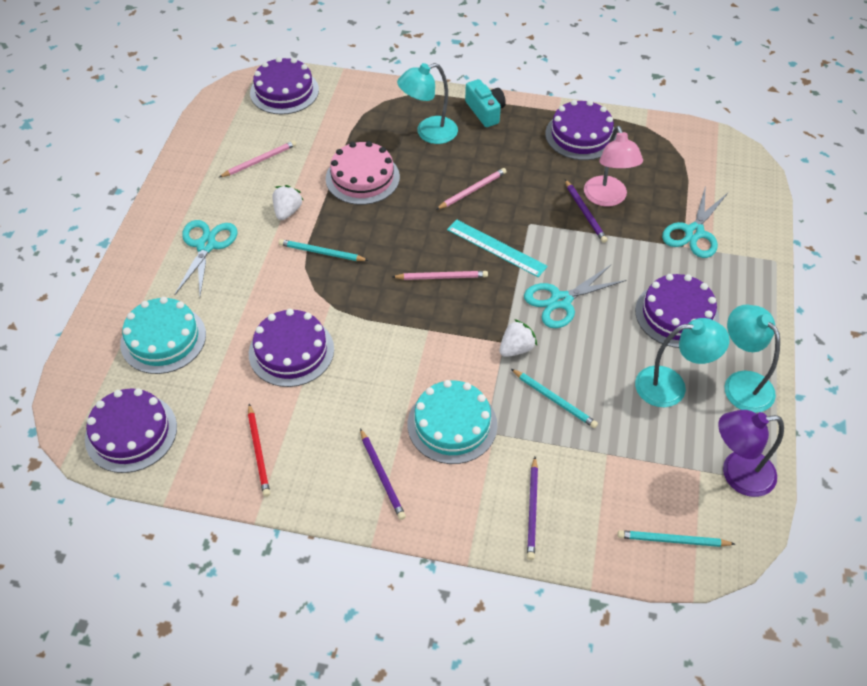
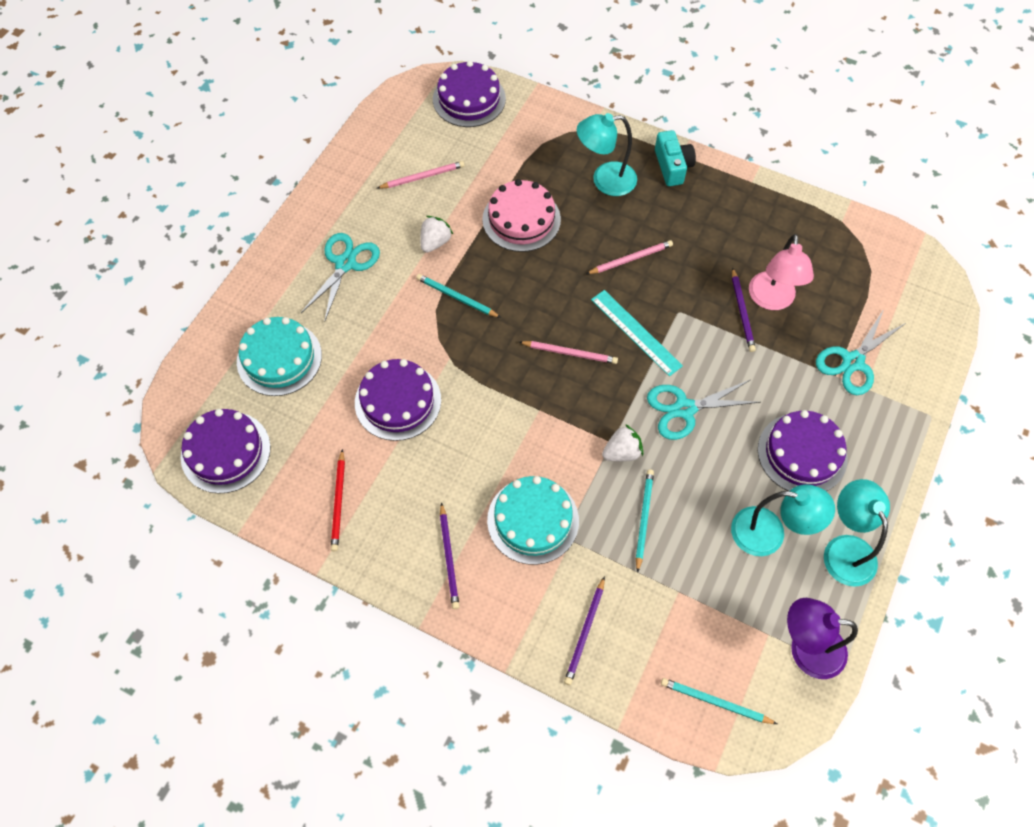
camera: 15 degrees right, 10 degrees up
(554, 399) = (643, 519): turquoise pencil -> turquoise pencil turned 135 degrees counterclockwise
(581, 135) = (767, 217): purple cake -> none

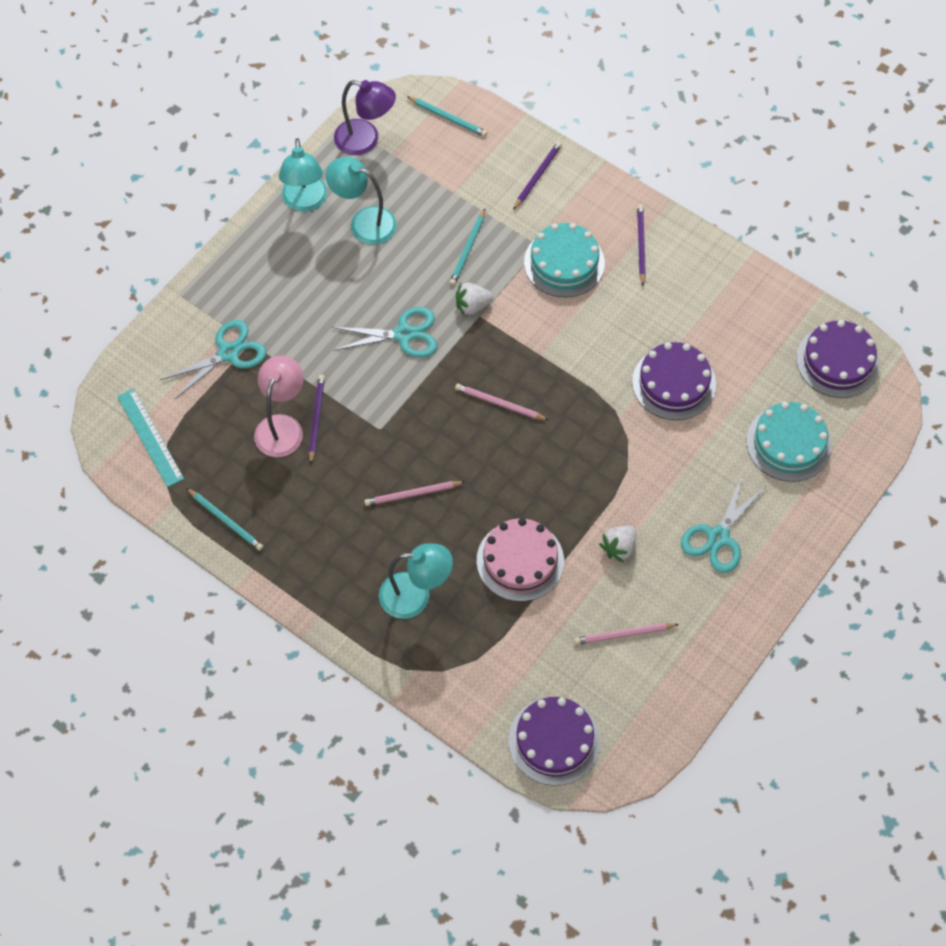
camera: 170 degrees left, 0 degrees up
(339, 502) = (734, 302): red pencil -> none
(456, 297) = (604, 480): turquoise pencil -> turquoise pencil (226, 520)
(636, 332) = (429, 414): turquoise ruler -> turquoise ruler (150, 437)
(672, 166) = (333, 602): turquoise camera -> none
(802, 453) = (310, 280): purple cake -> none

